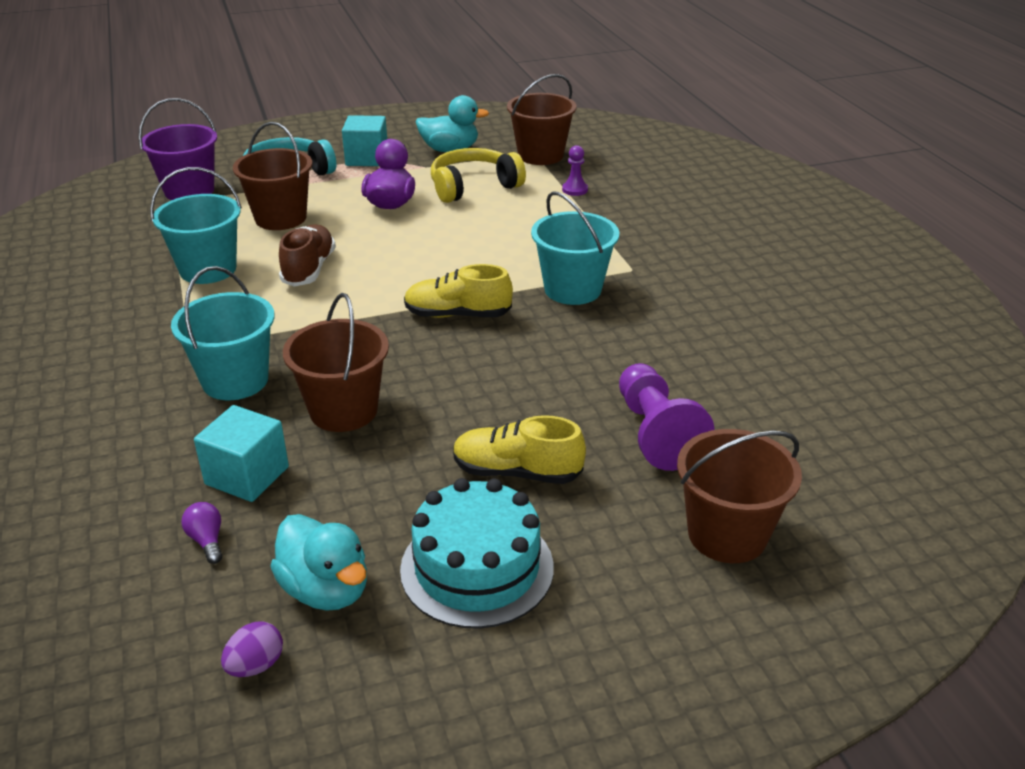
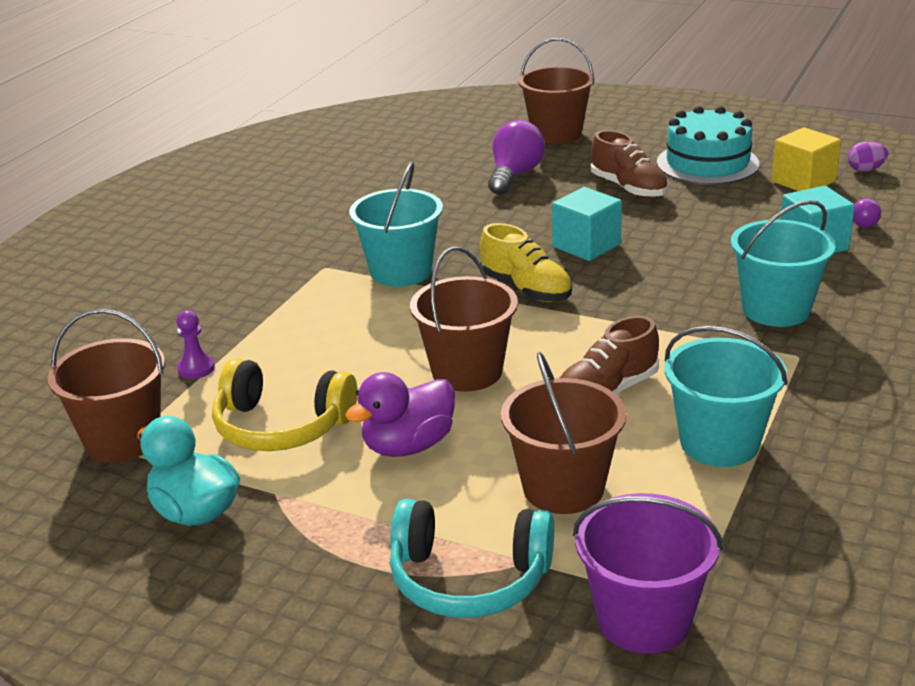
camera: 135 degrees left, 5 degrees down
(326, 590) = (803, 181): turquoise duck -> yellow cube
(343, 410) = (705, 257): brown bucket -> brown bucket (467, 372)
(367, 158) = (319, 556): turquoise cube -> turquoise cube (586, 245)
(517, 472) = (629, 188): yellow shoe -> brown shoe
(656, 433) = (514, 176): purple pawn -> purple light bulb

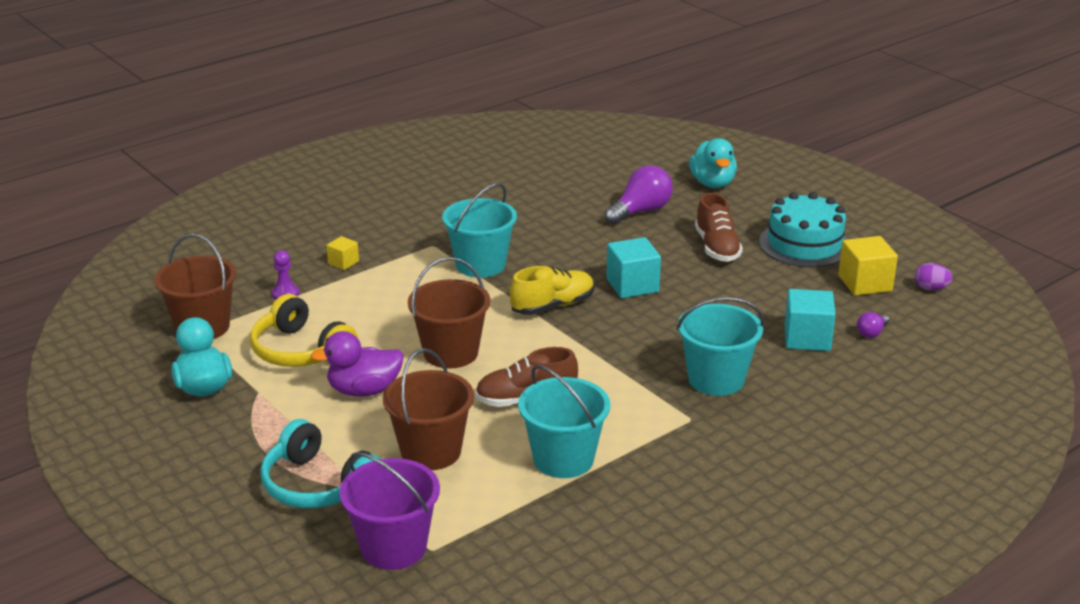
camera: 25 degrees right, 0 degrees up
(235, 314) = (343, 262): none -> yellow cube
(526, 289) = (552, 306): yellow shoe -> yellow shoe turned 105 degrees counterclockwise
(556, 133) = (712, 183): brown bucket -> turquoise duck

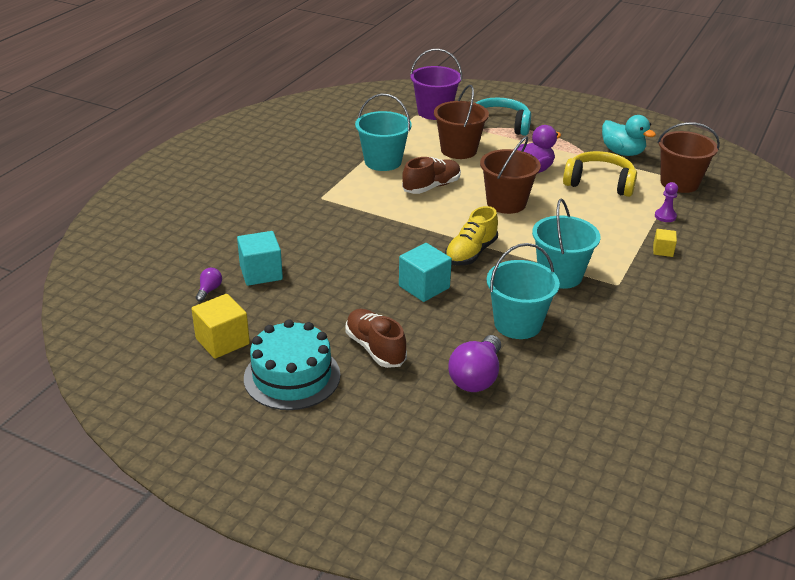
camera: 155 degrees right, 5 degrees up
(712, 183) = (428, 447): turquoise duck -> none
(716, 379) = (317, 226): turquoise bucket -> turquoise bucket (517, 324)
(930, 288) = (159, 351): purple egg -> none

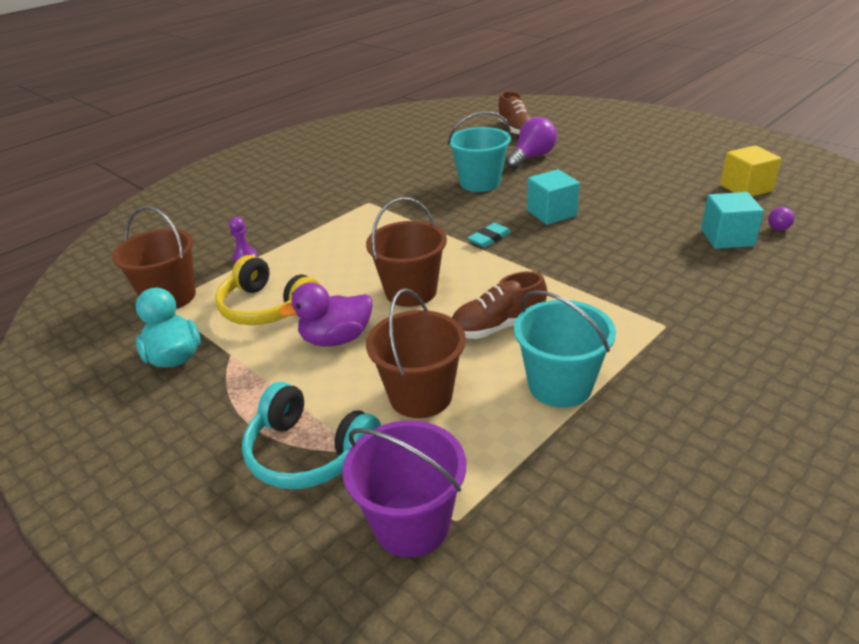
camera: 160 degrees left, 0 degrees up
(292, 376) = (677, 165): turquoise cake -> none
(375, 348) = (607, 176): brown shoe -> brown shoe (516, 130)
(471, 253) = (489, 238): yellow shoe -> turquoise eraser
(560, 275) = (414, 212): turquoise bucket -> none
(663, 250) = (293, 225): yellow cube -> none

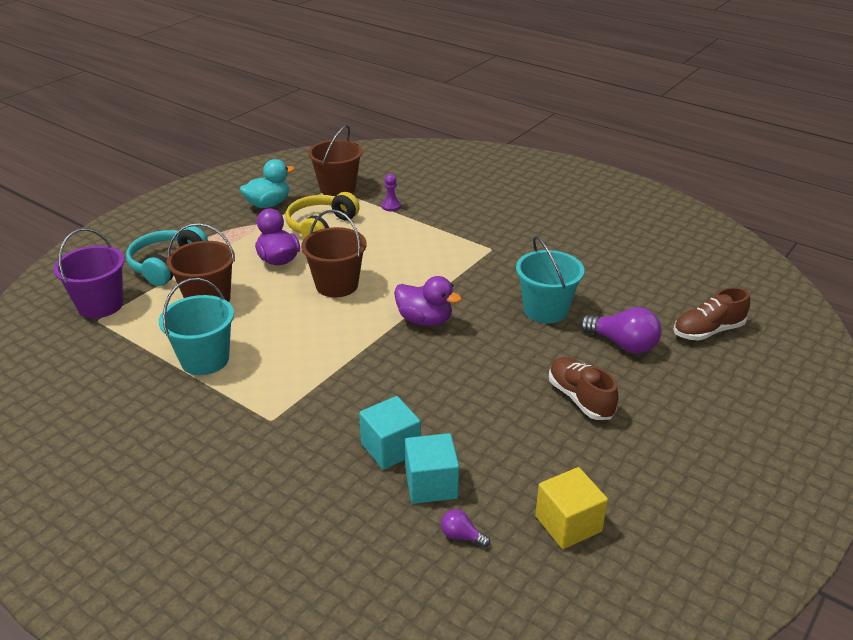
camera: 80 degrees right, 0 degrees up
(489, 238) = (425, 320): turquoise eraser -> purple duck
(498, 327) = (282, 329): brown shoe -> brown shoe (580, 398)
(551, 213) = (480, 358): turquoise cube -> turquoise cube (390, 448)

